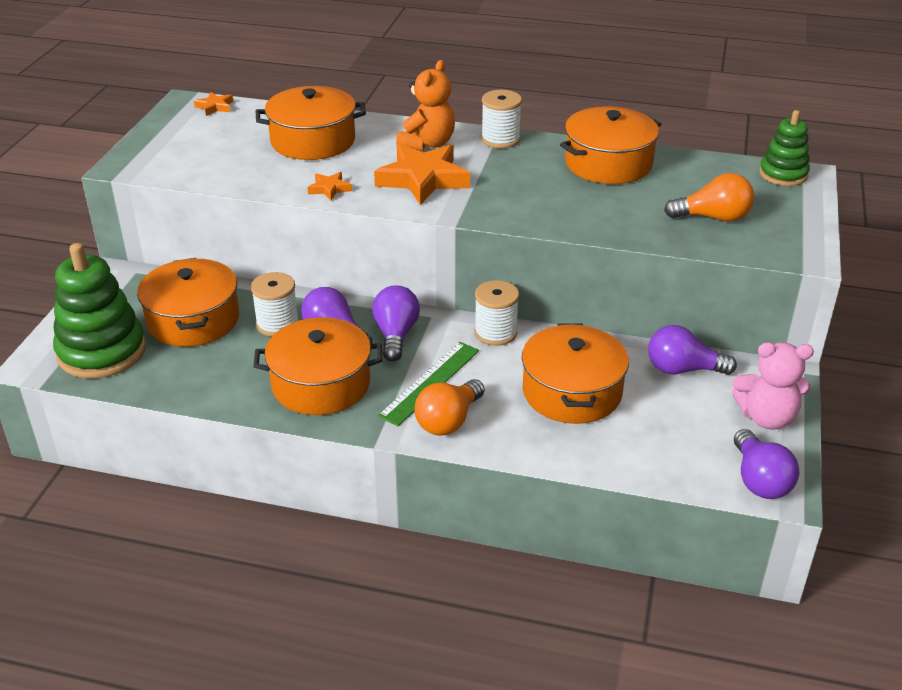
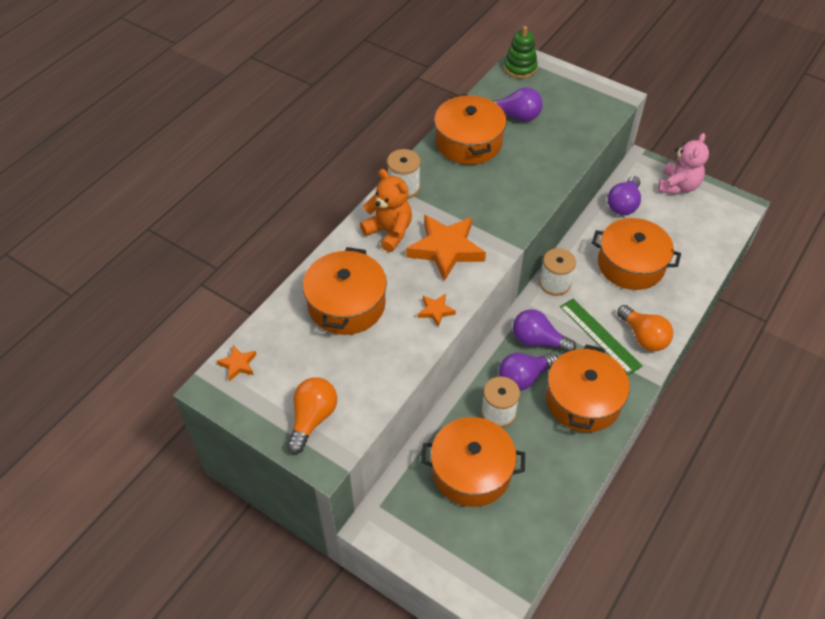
camera: 70 degrees left, 15 degrees up
(102, 351) = (493, 547): green stacking toy -> none
(713, 217) = (561, 118): orange light bulb -> orange light bulb (312, 418)
(759, 480) = (730, 210): purple light bulb -> purple light bulb (515, 116)

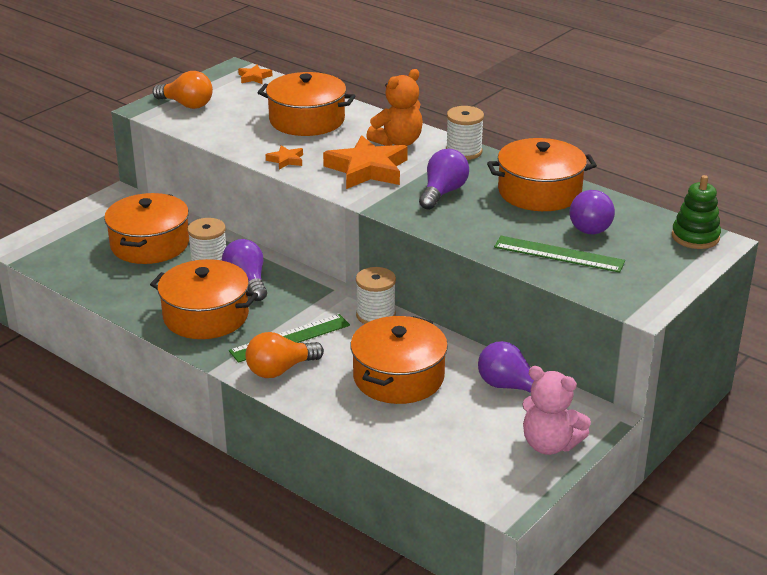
camera: 95 degrees right, 20 degrees down
(537, 340) = (294, 295): purple light bulb -> purple light bulb (443, 193)
(561, 133) = (559, 254): none -> green ruler

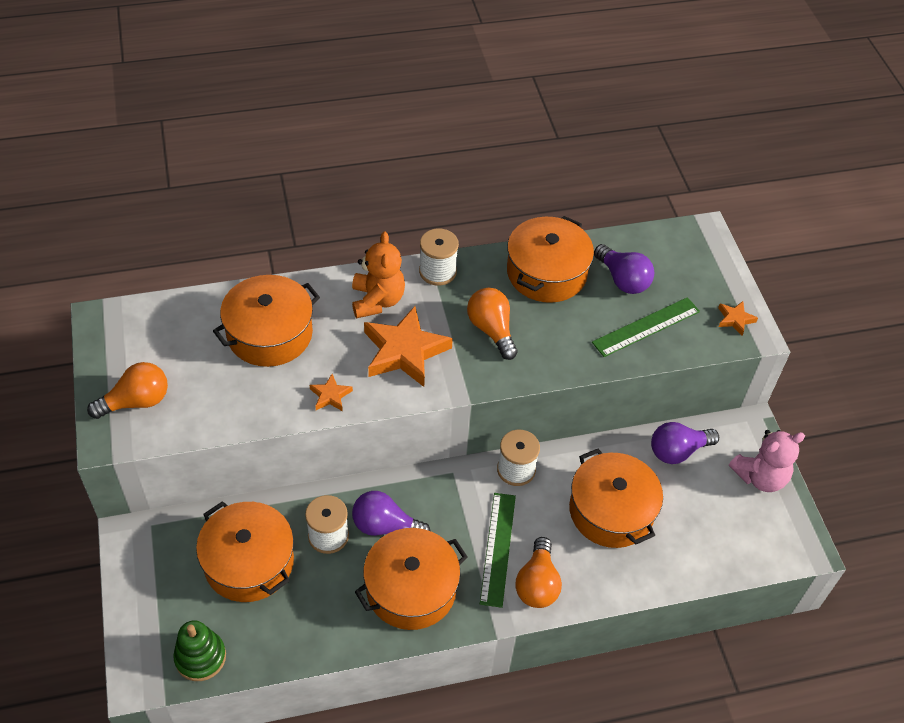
camera: 55 degrees left, 20 degrees up
(254, 77) = (137, 317): orange star -> orange star (735, 319)
(443, 193) = (491, 330): purple light bulb -> orange light bulb
(695, 237) = (688, 237): green stacking toy -> green stacking toy (200, 657)

